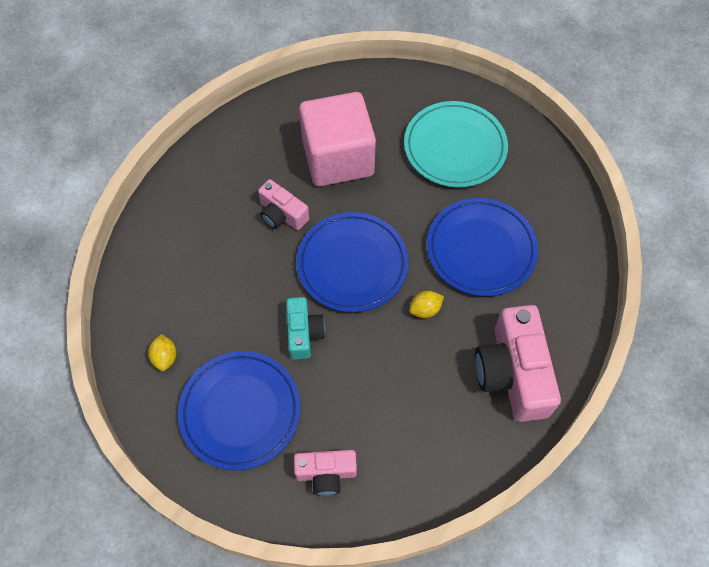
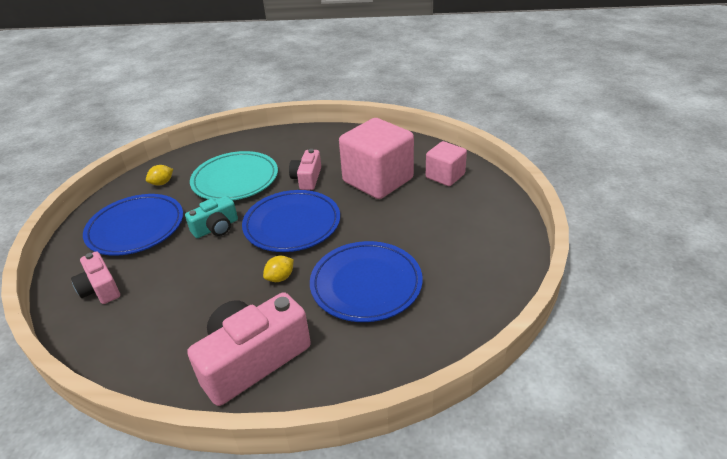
camera: 60 degrees right, 25 degrees down
(377, 104) = (445, 176): none -> pink cube
(425, 309) = (280, 278): yellow lemon -> yellow lemon turned 75 degrees counterclockwise
(455, 147) = (451, 227): turquoise plate -> turquoise plate (235, 180)

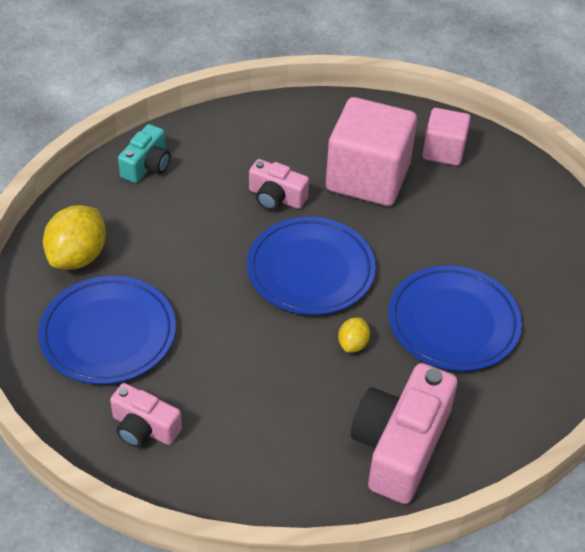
camera: 30 degrees left, 10 degrees up
(162, 183) = (78, 256): yellow lemon -> yellow lemon, size x1.96
(216, 228) = (218, 302): turquoise camera -> turquoise camera (147, 165)
(235, 180) = (180, 224): turquoise plate -> none
(307, 178) = (276, 197): pink camera -> pink camera turned 45 degrees counterclockwise

